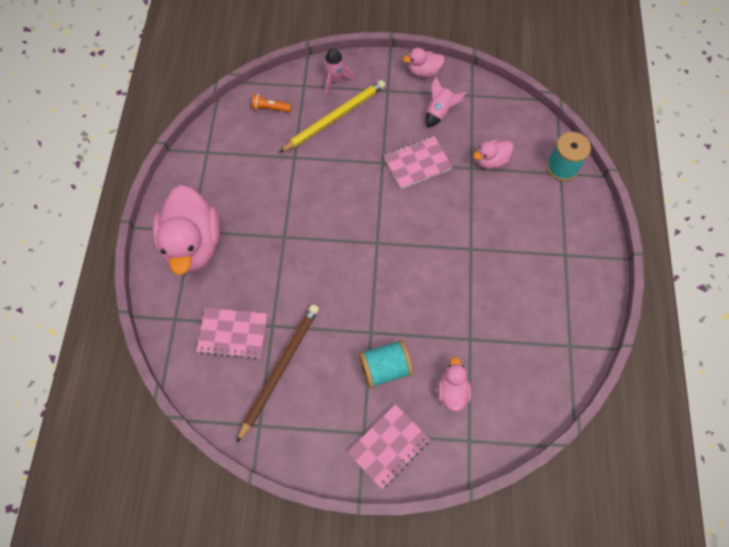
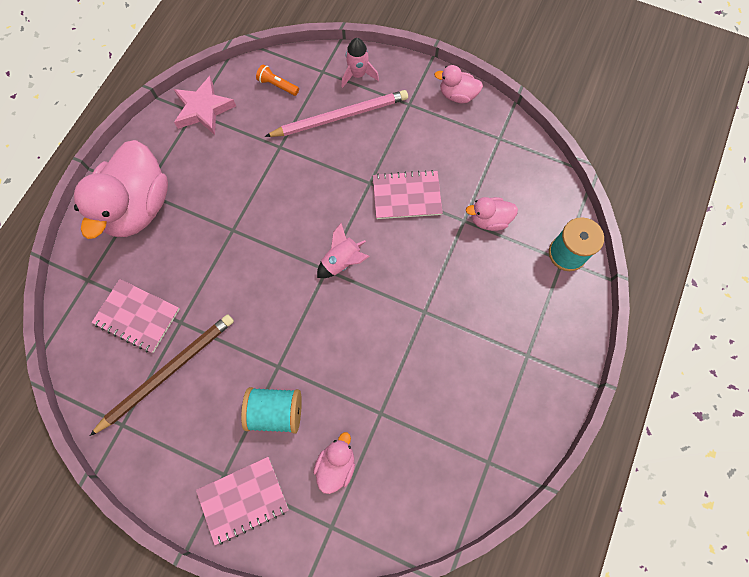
camera: 20 degrees right, 5 degrees up
(215, 147) = (203, 109): none -> pink star
(335, 117) = (340, 116): yellow pencil -> pink pencil
(439, 112) = (455, 146): pink rocket -> pink rocket (342, 262)

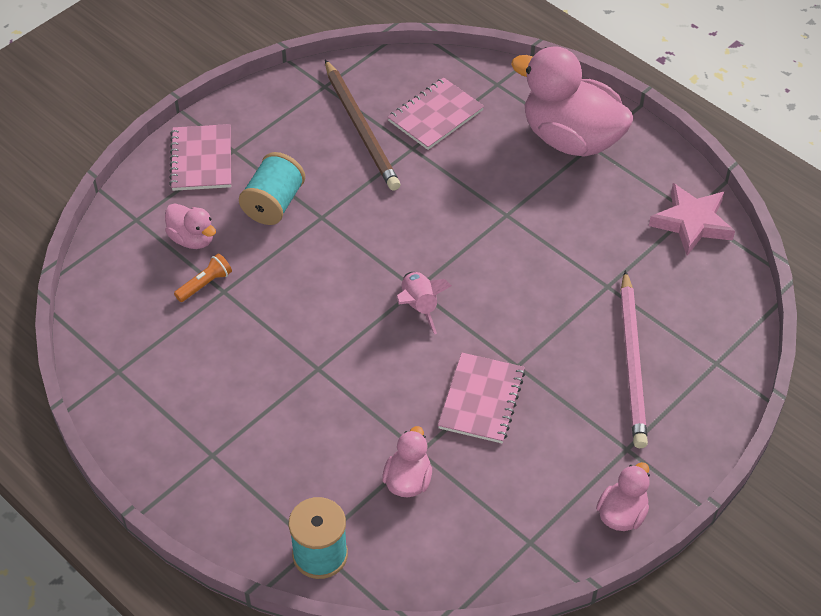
camera: 110 degrees right, 20 degrees down
(277, 85) = (706, 307): orange flashlight -> orange flashlight (205, 284)
(358, 75) = (697, 402): pink rocket -> none

